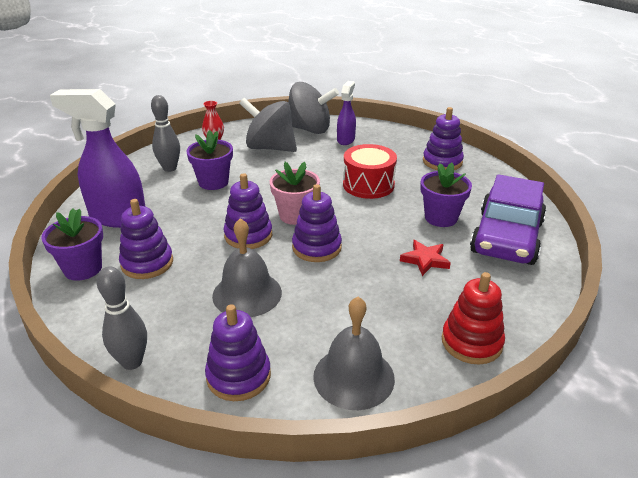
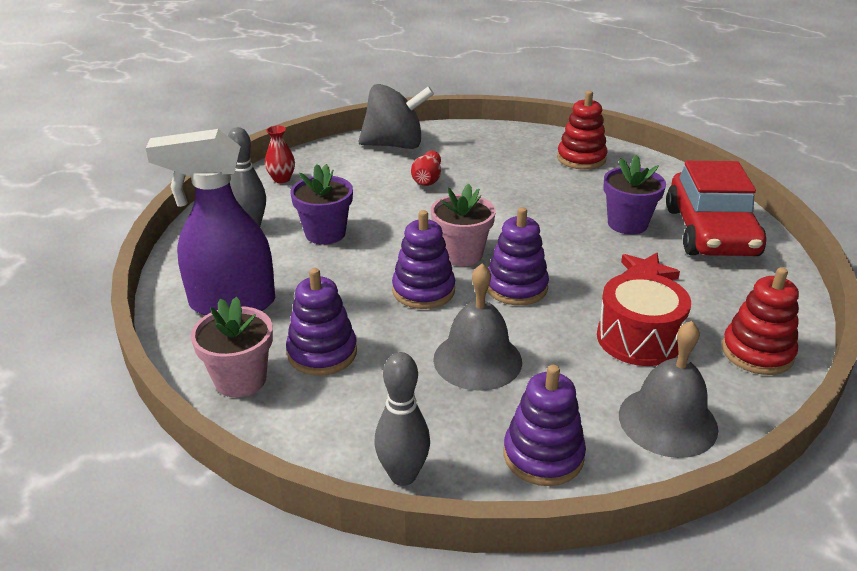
camera: 20 degrees left, 0 degrees up
(83, 269) = (240, 380): purple flower pot -> pink flower pot
(270, 148) = (363, 176): grey spinning top -> none
(312, 158) = (427, 180): none -> red vase
(346, 140) = (450, 151): purple spray bottle -> none
(368, 185) = (519, 201): red drum -> red drum (638, 338)
(442, 162) = (581, 158): purple stacking toy -> red stacking toy
(506, 237) = (710, 232): purple car -> red car

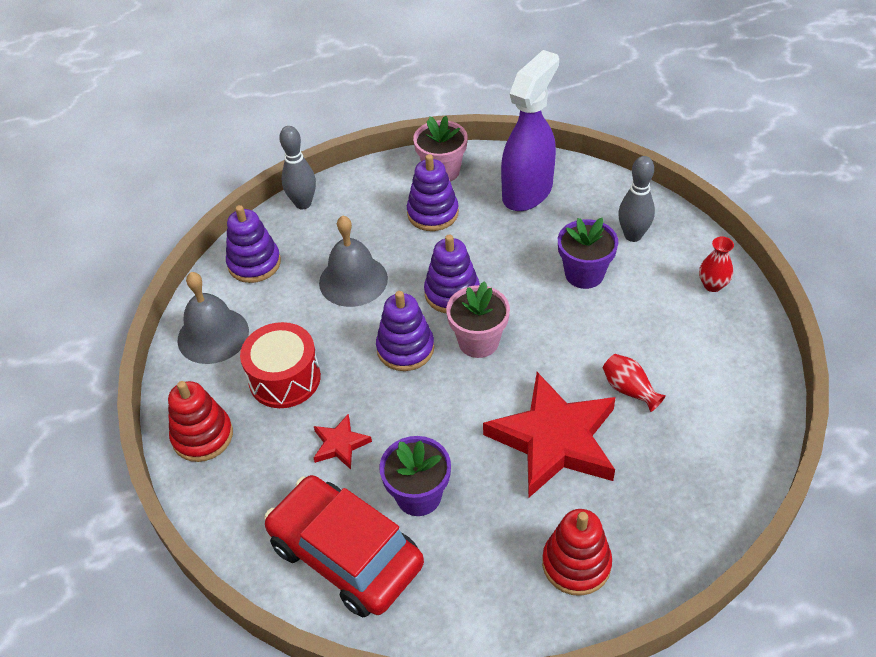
camera: 130 degrees right, 15 degrees up
(395, 145) = (735, 407): grey spinning top -> none
(507, 192) = (554, 440): none -> red star

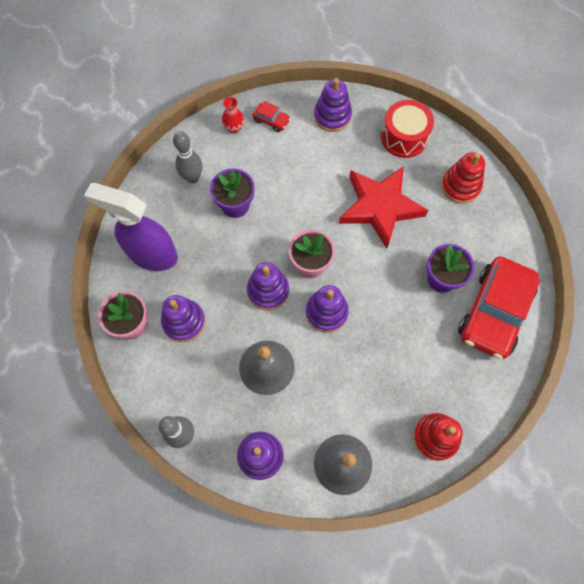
camera: 105 degrees left, 20 degrees up
(284, 378) = (371, 392): red drum -> red drum (404, 137)
(340, 444) = (417, 337): red star -> none
(629, 389) = (332, 169): red vase -> none
(724, 329) = (271, 120): none -> red car
(730, 406) = (332, 116): none -> purple stacking toy

